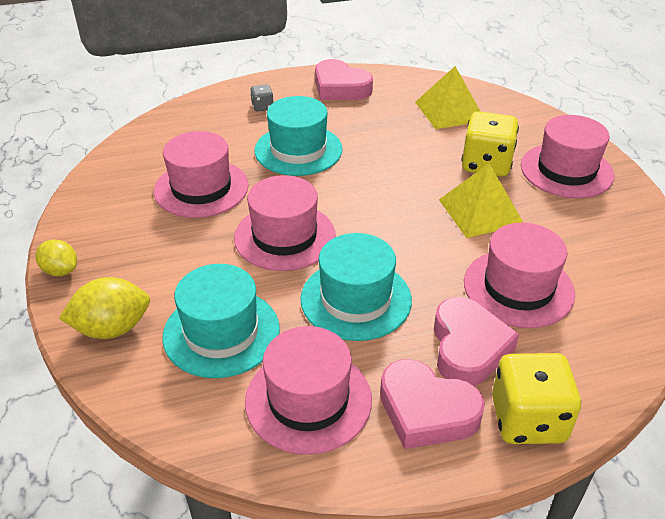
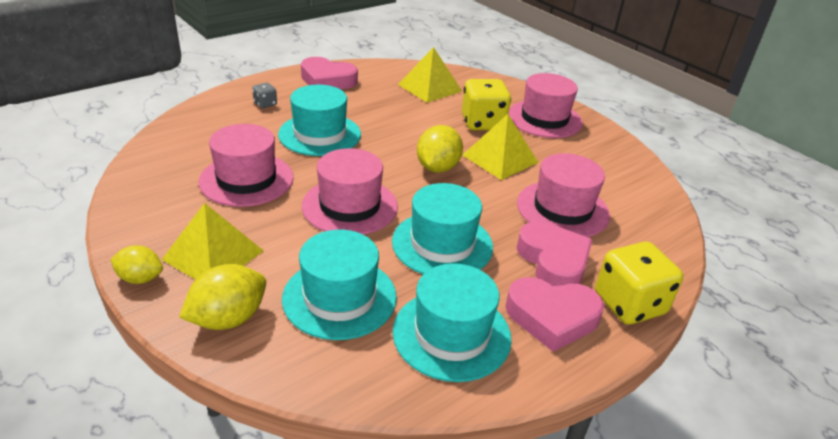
camera: 25 degrees left, 5 degrees down
(131, 261) = (213, 255): none -> yellow pyramid
(308, 400) = (451, 334): pink hat -> turquoise hat
(402, 210) = (437, 168): none -> yellow lemon

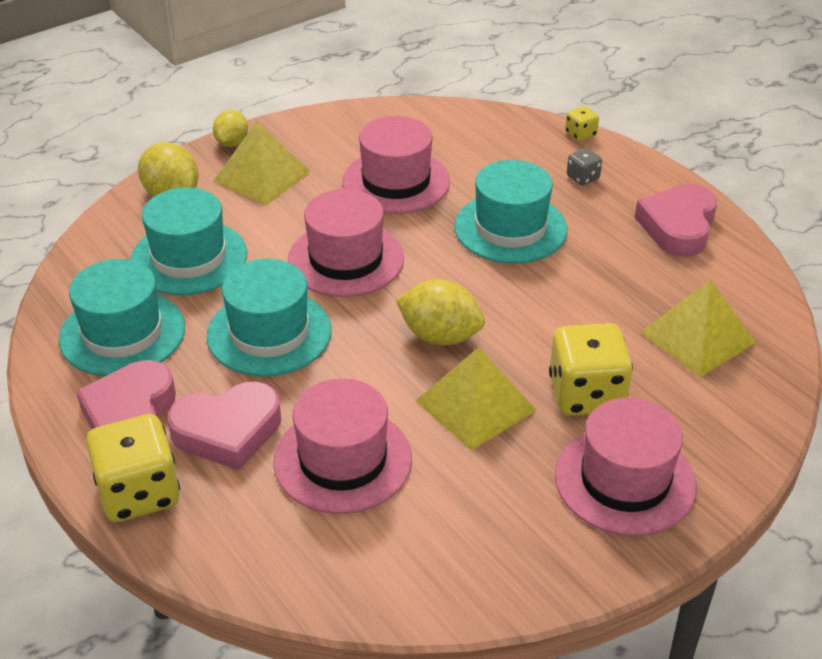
camera: 95 degrees right, 5 degrees up
(209, 99) = (580, 134): none -> yellow dice

